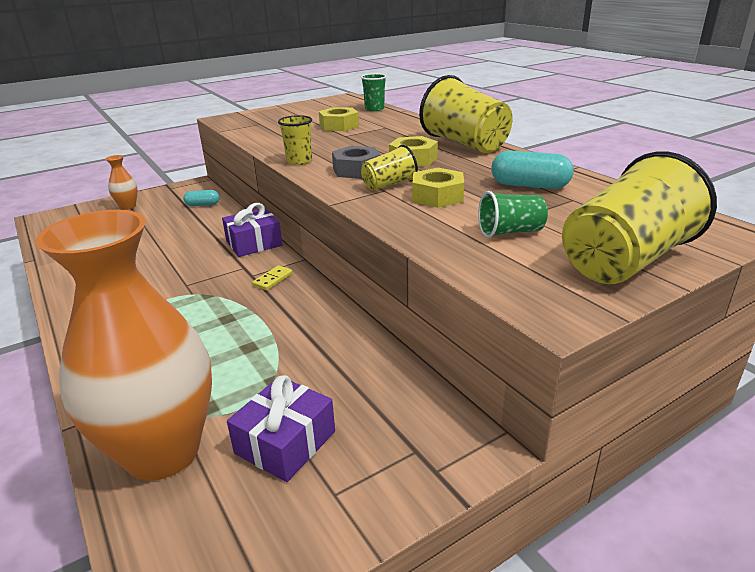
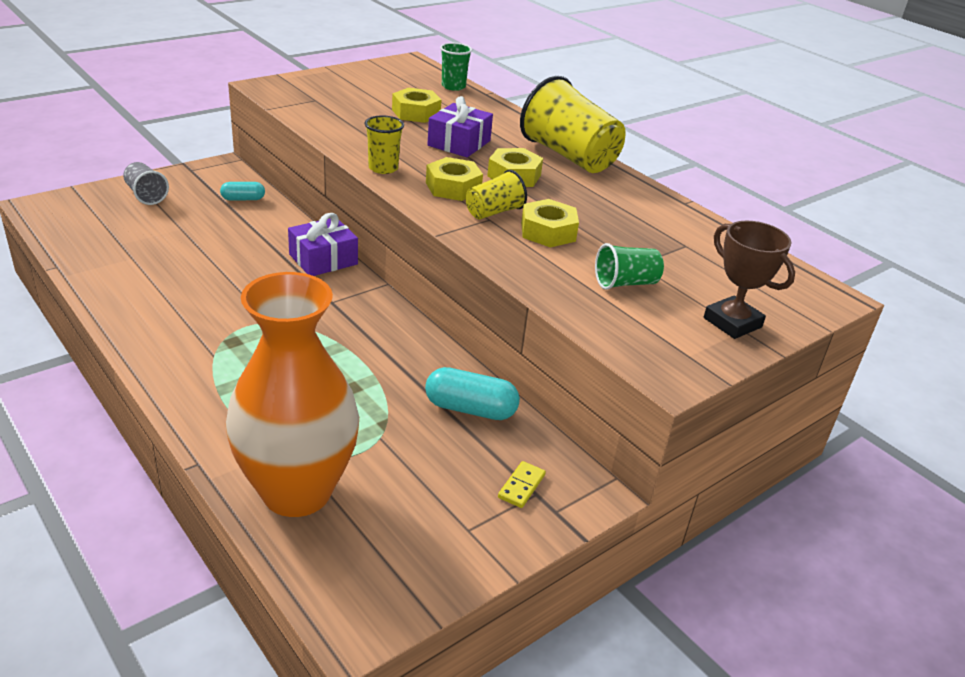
camera: 10 degrees left, 5 degrees up
(128, 206) = (146, 195): orange vase -> grey cup
(273, 279) = (358, 308): yellow domino -> yellow domino (521, 486)
(285, 442) = (413, 484): purple gift -> purple gift (459, 143)
(356, 170) = (453, 187): grey nut -> yellow nut
(529, 185) = (642, 224): turquoise capsule -> turquoise capsule (470, 409)
(625, 261) = (732, 322): yellow cup -> brown trophy

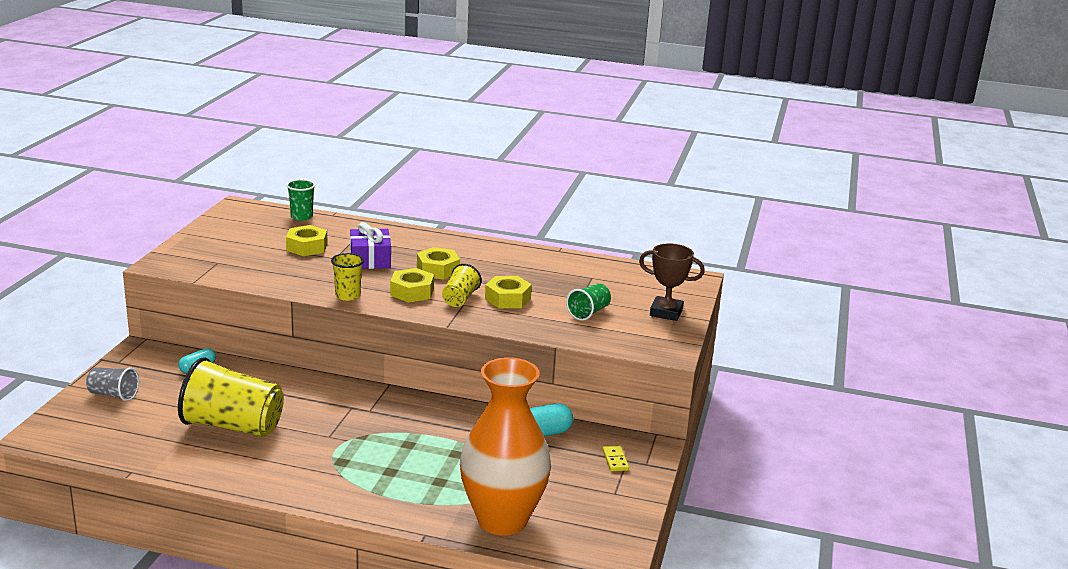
camera: 35 degrees left, 10 degrees down
(323, 259) = (323, 386): purple gift -> none
(569, 156) = (453, 243): yellow cup -> yellow cup (233, 426)

